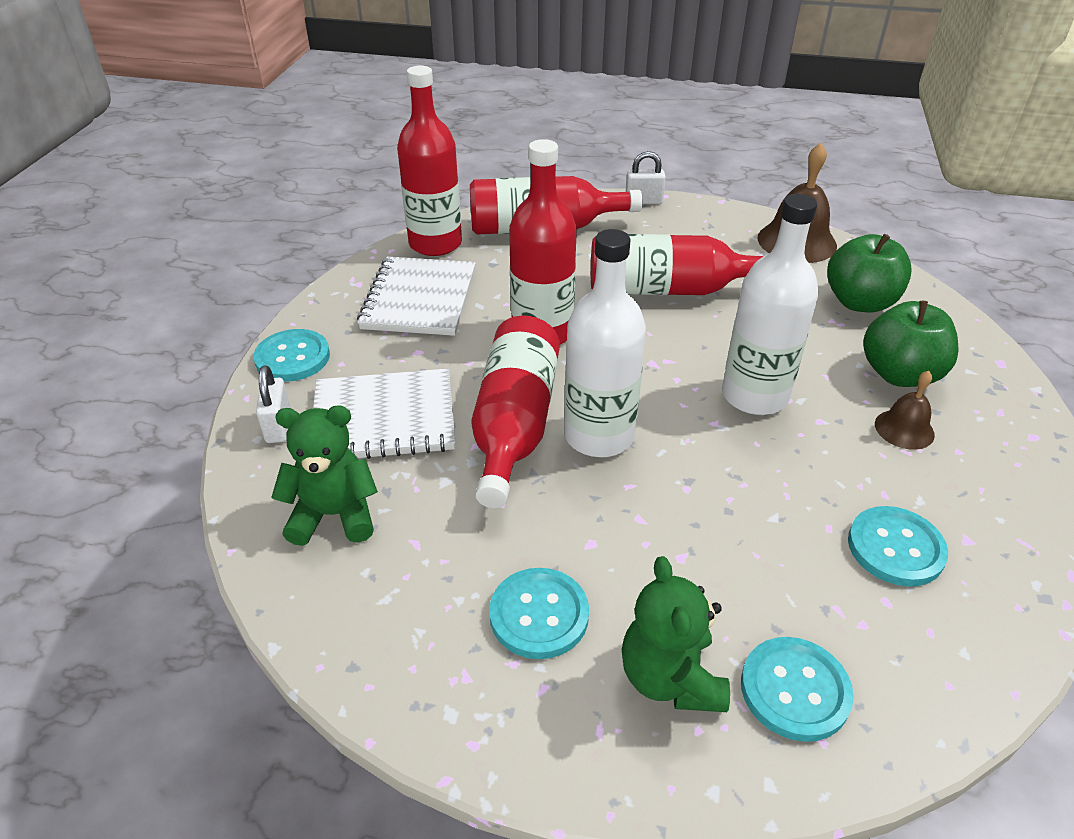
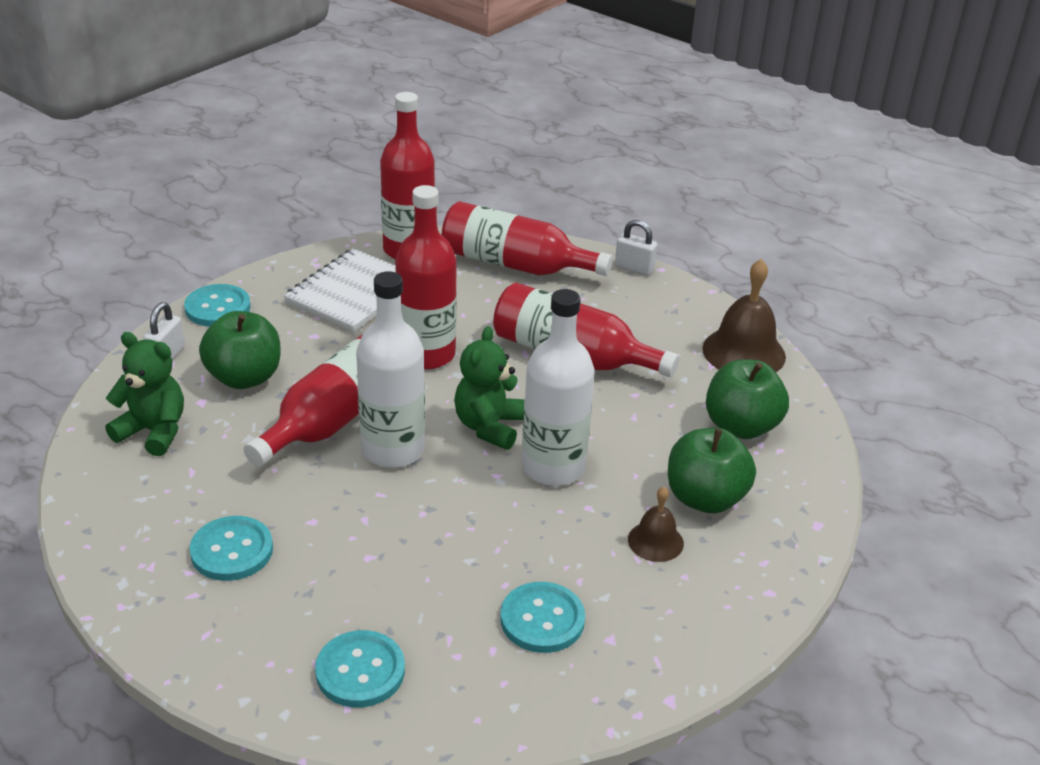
camera: 25 degrees right, 5 degrees down
(384, 419) = (244, 377): white notebook -> green apple
(670, 678) = (282, 626): green teddy bear -> green teddy bear (489, 427)

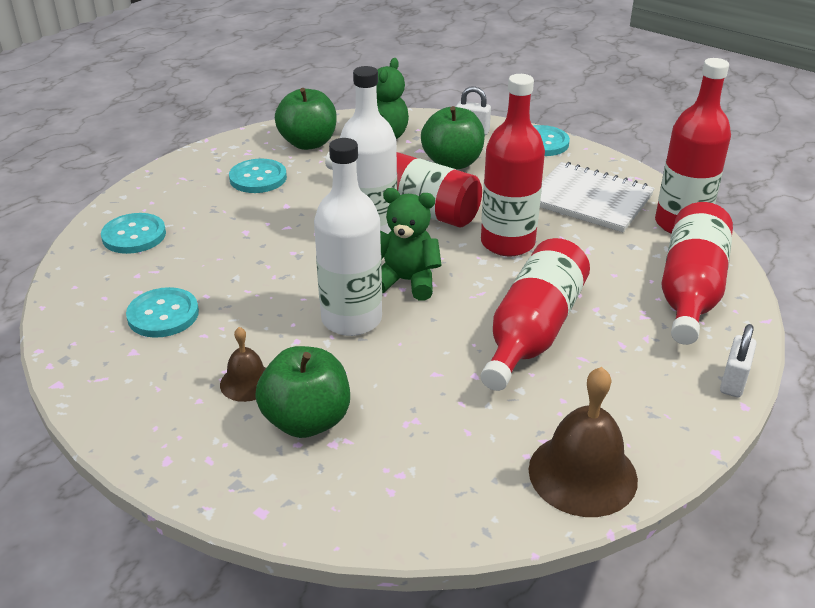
camera: 90 degrees right, 0 degrees up
(741, 426) = (430, 459): green apple -> green apple (308, 143)

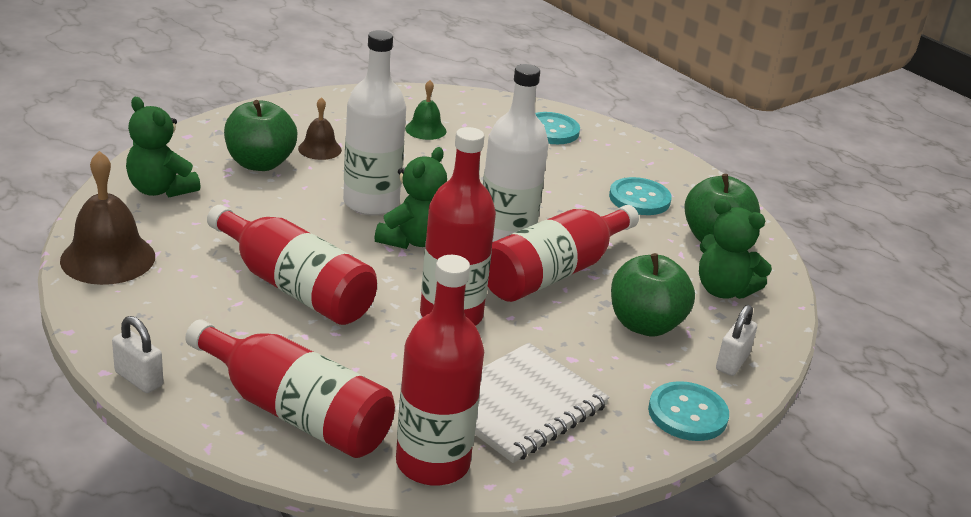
camera: 100 degrees right, 5 degrees down
(163, 315) = (425, 130): turquoise button -> green bell
(415, 485) = (160, 190): none -> green teddy bear

